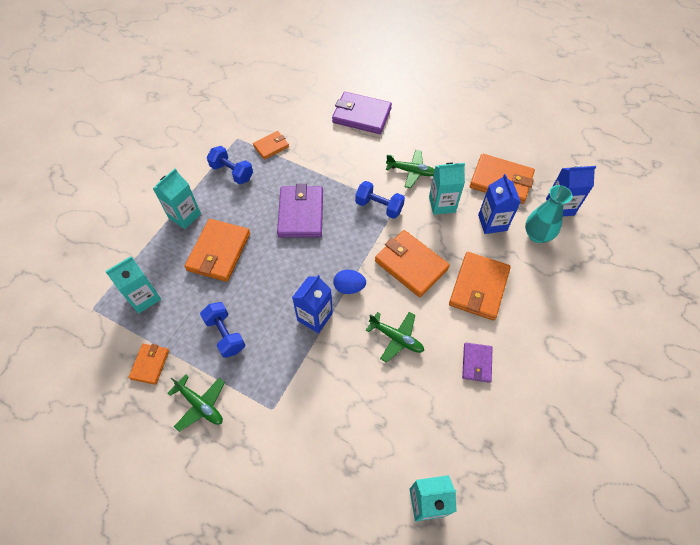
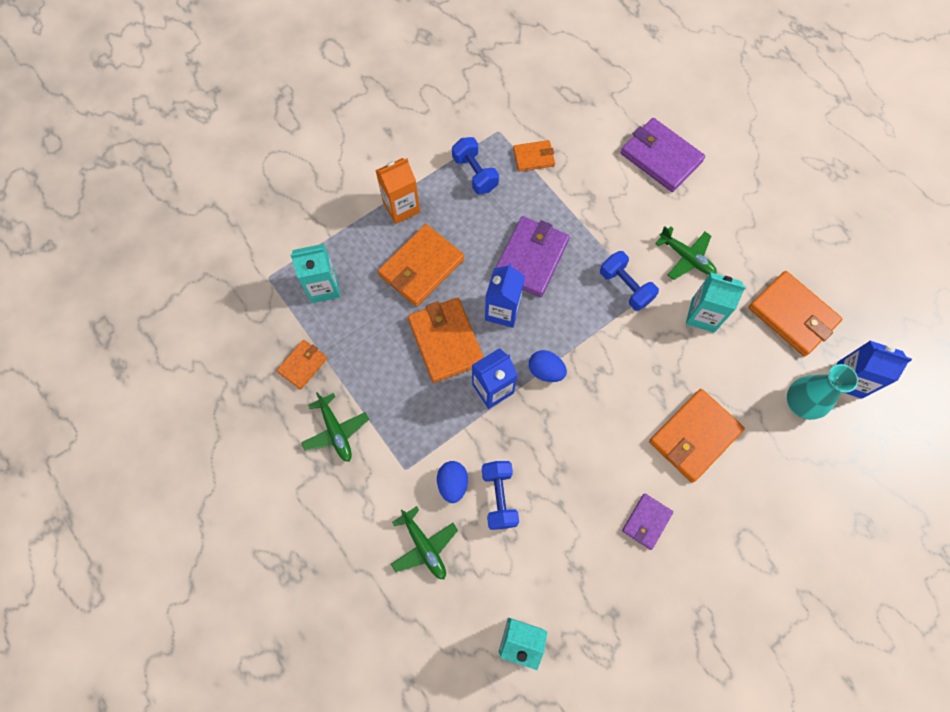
camera: 25 degrees right, 10 degrees up
(184, 216) = (401, 207): turquoise carton -> orange carton
(225, 334) = (390, 366): blue dumbbell -> blue dumbbell (499, 497)
(316, 403) = (452, 483): none -> blue egg
(396, 338) = (571, 453): green plane -> green plane (424, 546)
(411, 265) = (628, 375): orange wallet -> orange wallet (445, 341)
(492, 223) = (752, 364): blue carton -> blue carton (502, 311)

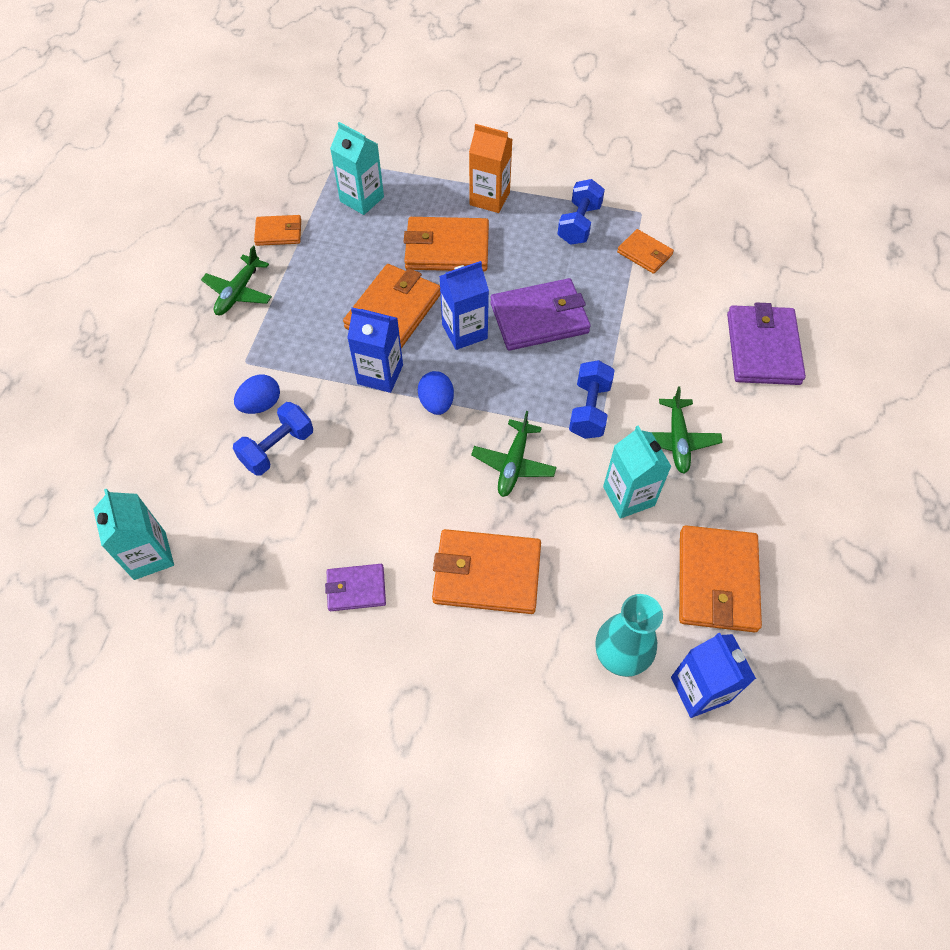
camera: 50 degrees right, 10 degrees down
(424, 546) = (184, 422): green plane -> green plane (513, 464)

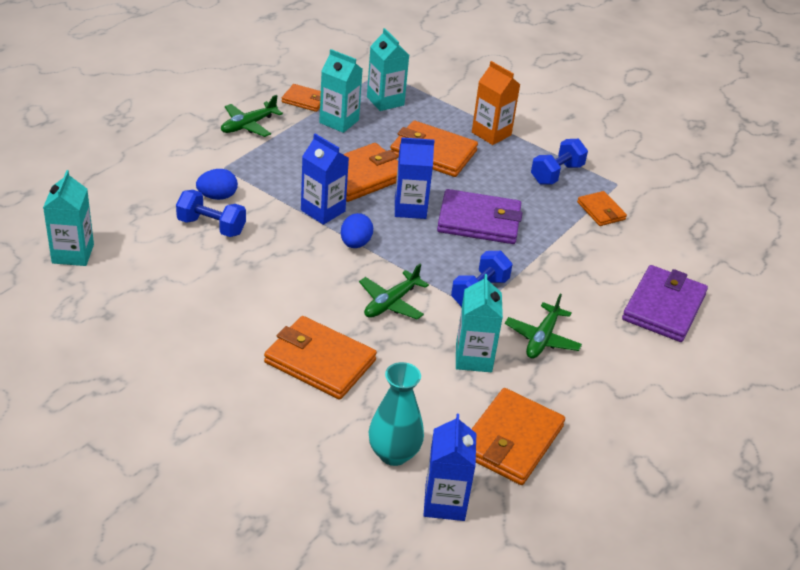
camera: 20 degrees right, 20 degrees down
(277, 448) = (211, 226): blue dumbbell -> blue dumbbell turned 45 degrees clockwise
(330, 247) = (339, 121): none -> turquoise carton
(356, 589) = (211, 331): purple wallet -> none

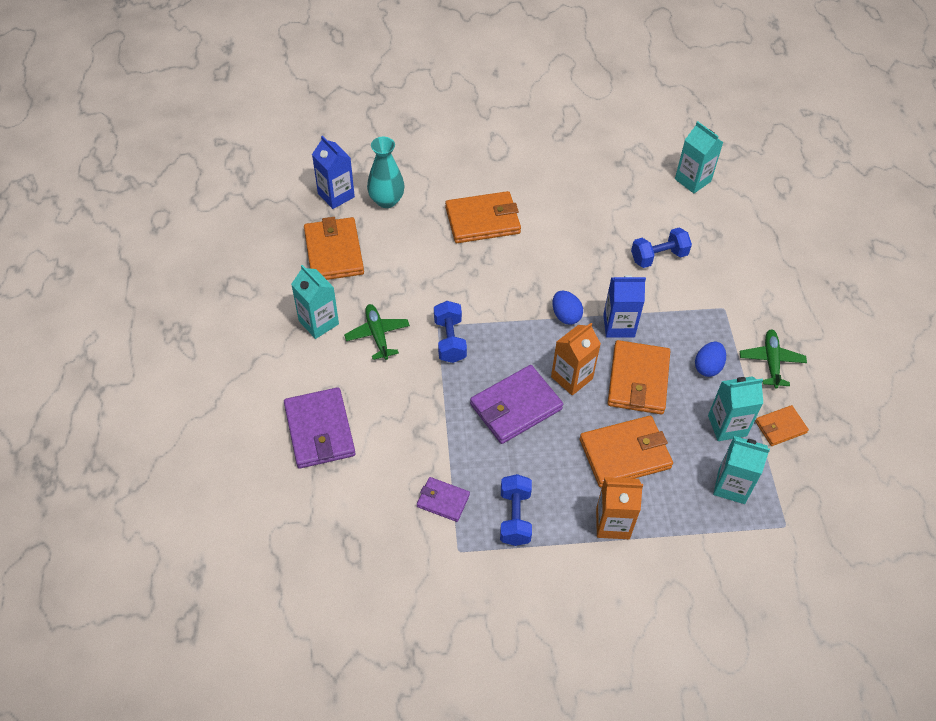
camera: 140 degrees right, 15 degrees up
(217, 196) = (690, 281): blue egg -> blue egg (708, 367)
(391, 303) = (491, 288): green plane -> none
(410, 208) = (571, 378): blue carton -> orange carton
(473, 358) = (404, 288): turquoise carton -> turquoise carton (318, 322)
(601, 211) = (443, 500): orange wallet -> purple wallet

